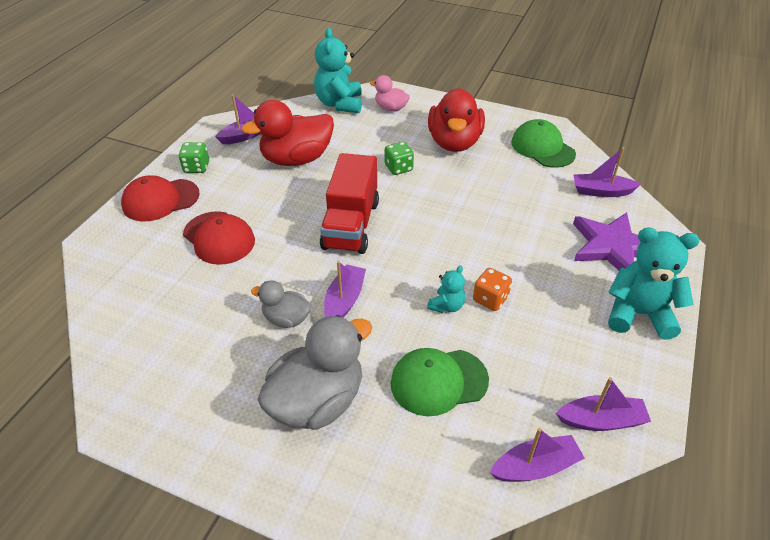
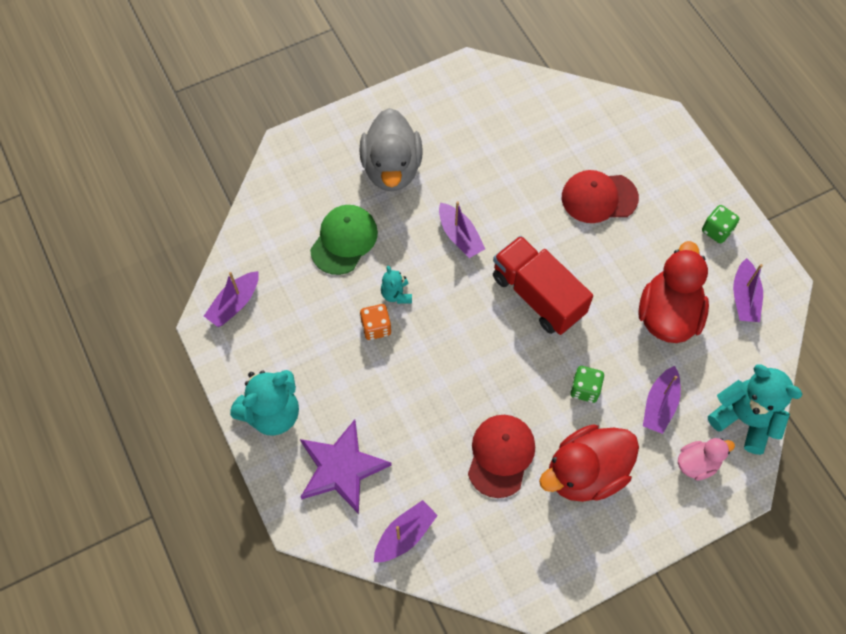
camera: 130 degrees right, 20 degrees up
(160, 200) = (685, 183): red cap -> red cap (500, 455)
(286, 319) = (474, 192): grey duck -> none
(454, 142) = (585, 473): red duck -> red duck turned 75 degrees counterclockwise
(535, 467) = (247, 243): purple boat -> purple boat (660, 404)
(542, 148) = (508, 550): green cap -> none

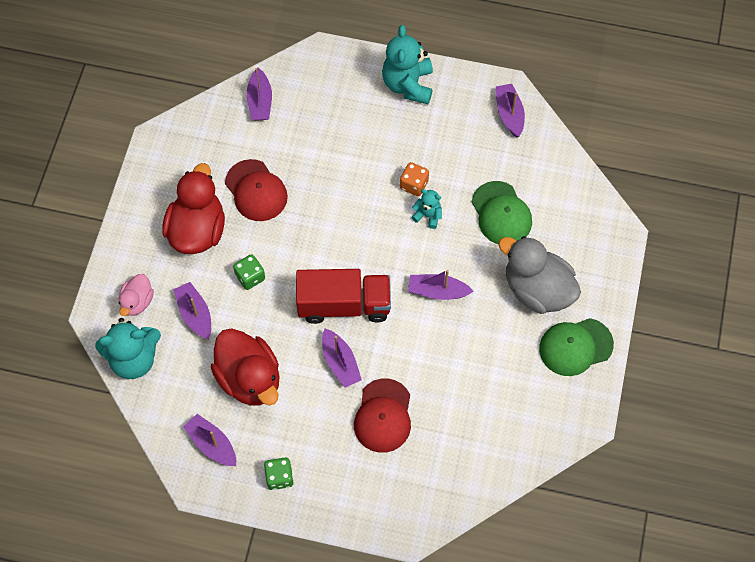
camera: 130 degrees right, 0 degrees up
(341, 468) = (334, 97): purple star -> none
(417, 112) = (575, 347): none -> green cap
(588, 260) = (340, 362): none -> purple boat
(599, 198) = (383, 416): red cap -> red cap turned 150 degrees clockwise

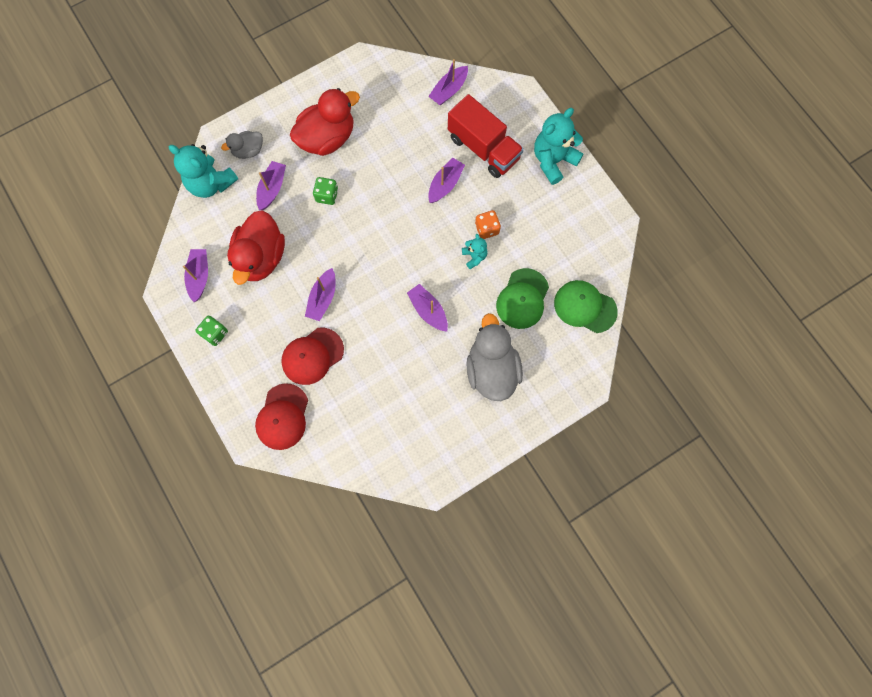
camera: 45 degrees right, 10 degrees up
(137, 302) = (248, 151): pink duck -> grey duck
(256, 190) = (387, 145): red cap -> red cap (282, 417)
(344, 305) = (363, 265): red truck -> red truck (483, 148)
(509, 114) = (599, 239): purple boat -> purple boat (445, 184)
(575, 347) = (476, 429): green cap -> green cap (585, 307)

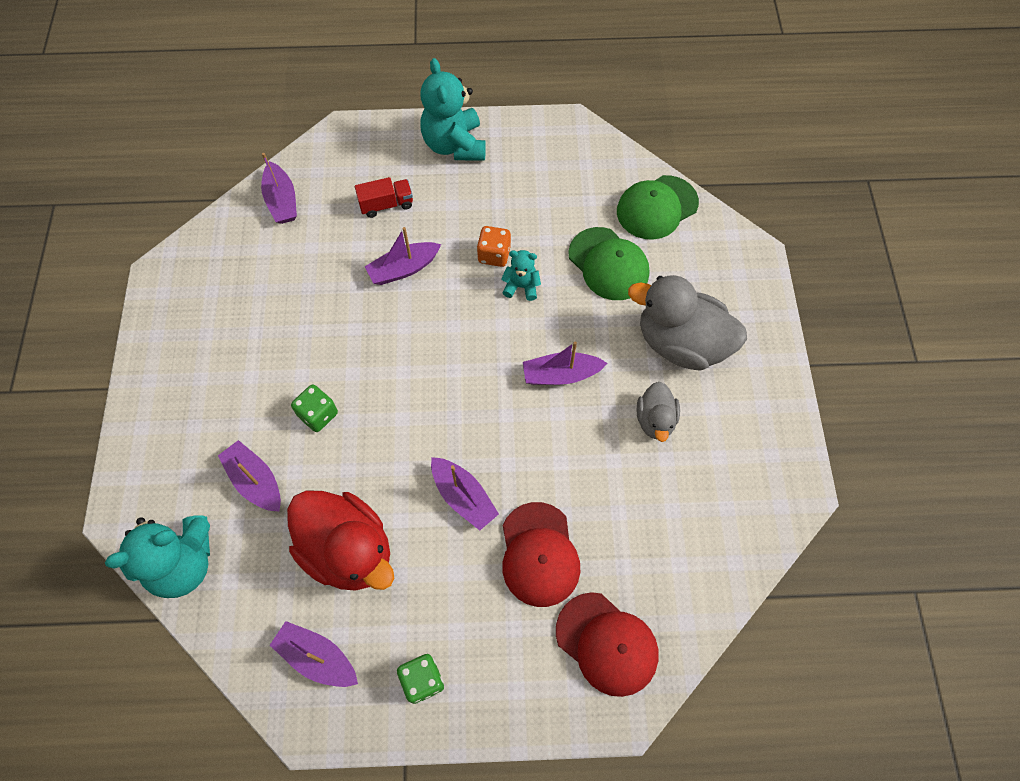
camera: 60 degrees left, 10 degrees down
(248, 151) = (173, 484): grey duck -> grey duck (655, 420)
(327, 138) = (236, 371): red duck -> none
(445, 184) = (404, 269): purple boat -> purple boat turned 90 degrees counterclockwise
(483, 148) = (386, 205): red truck -> red truck, size x0.49

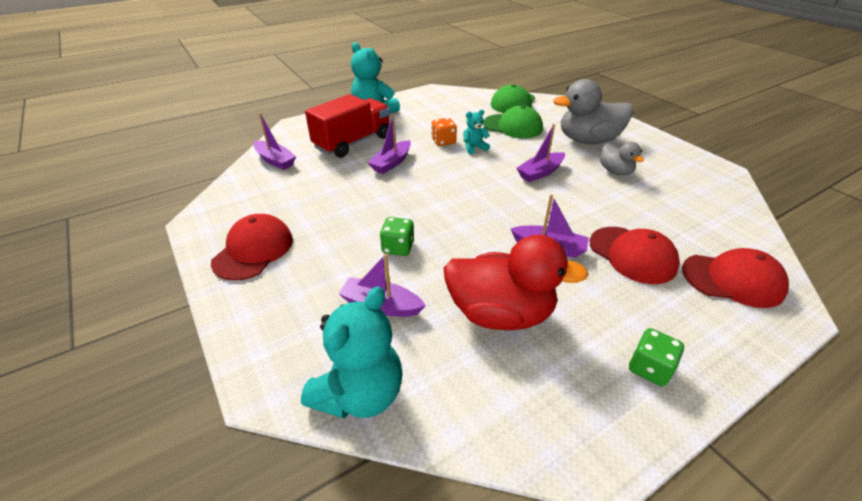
camera: 30 degrees left, 25 degrees down
(188, 346) = (253, 250): none -> red cap
(317, 657) = (551, 400): purple boat -> none
(386, 205) = (353, 142): red truck -> red truck, size x2.03

